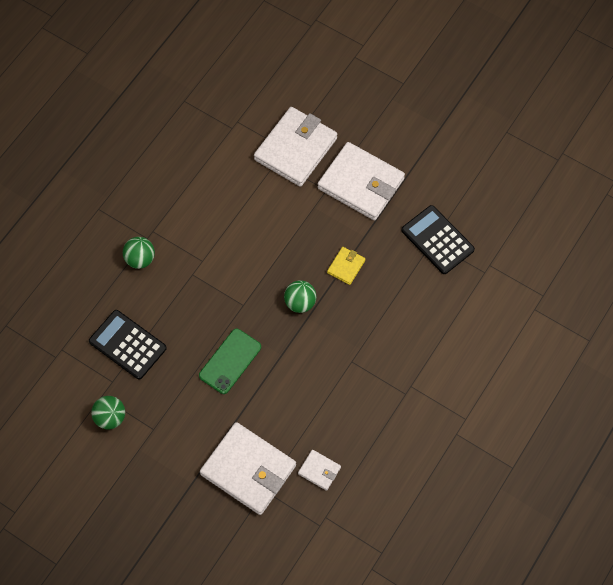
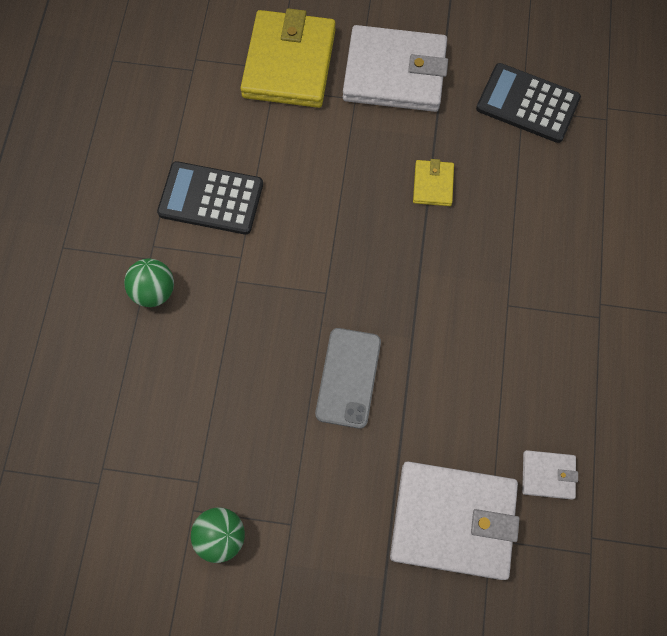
camera: 25 degrees left, 5 degrees up
(127, 345) = (194, 418): black calculator -> black calculator (211, 198)
(230, 361) = (348, 377): green phone -> grey phone
(295, 149) = (289, 63): white wallet -> yellow wallet
(300, 302) = (399, 257): green ball -> none

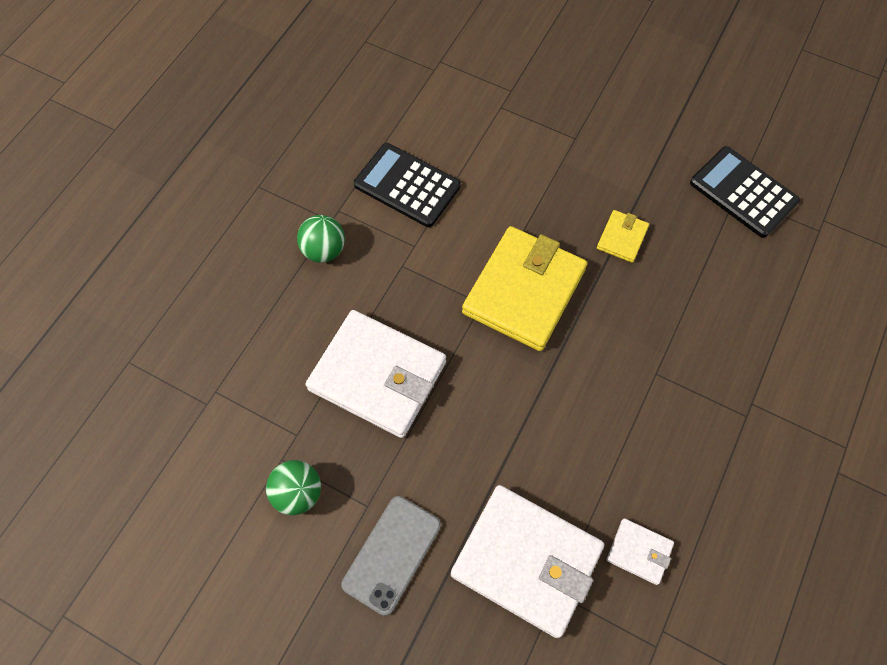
camera: 20 degrees right, 5 degrees down
(289, 63) = (524, 89): yellow wallet -> yellow wallet (524, 291)
(348, 377) = (474, 388): grey phone -> grey phone (391, 554)
(394, 73) = (621, 127): white wallet -> white wallet (378, 376)

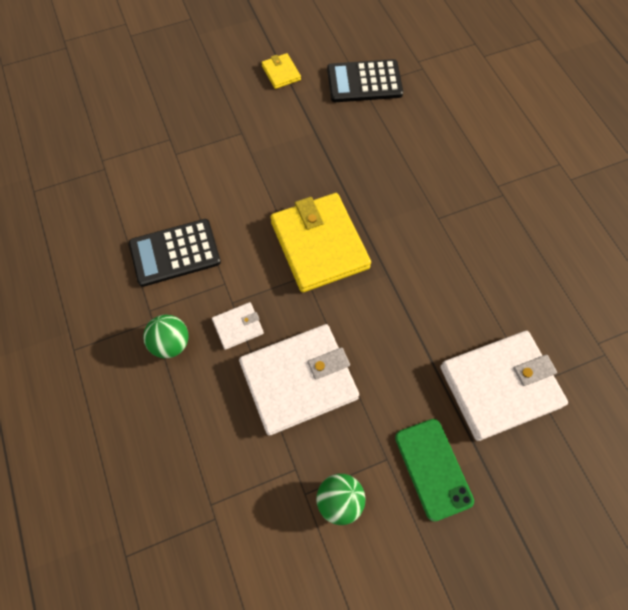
camera: 50 degrees left, 0 degrees up
(391, 554) = (433, 468): grey phone -> green phone
(622, 238) = (334, 164): yellow wallet -> yellow wallet (281, 73)
(639, 552) = (541, 317): white wallet -> white wallet (238, 327)

